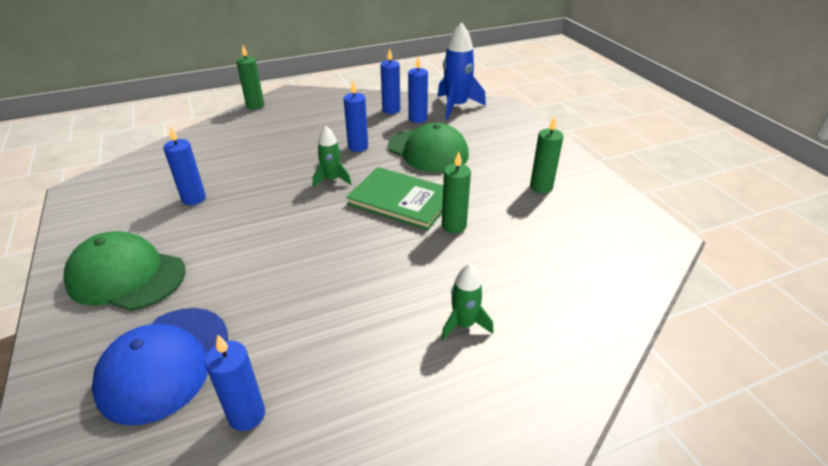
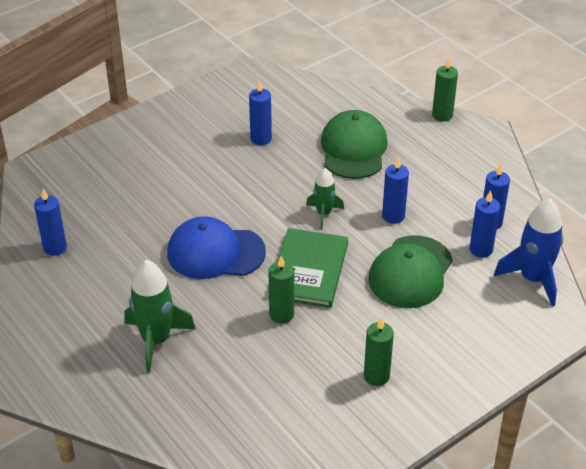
camera: 75 degrees right, 5 degrees up
(126, 276) = (158, 144): green cap -> green cap (353, 149)
(164, 363) = (86, 196): blue cap -> blue cap (215, 252)
(464, 324) = (156, 340): green rocket -> green rocket, size x1.69

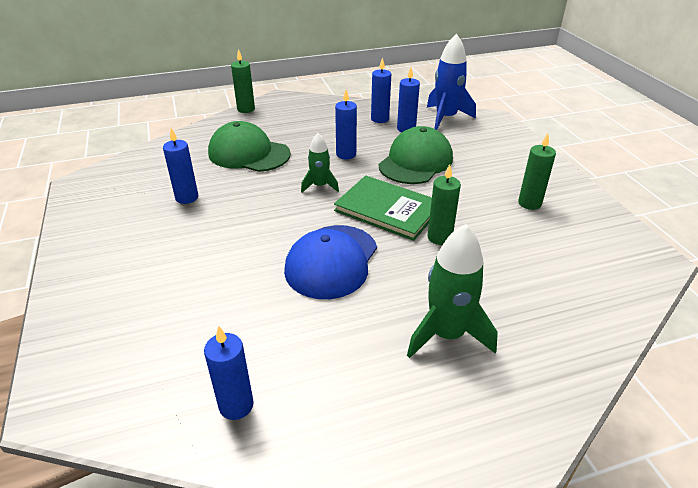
camera: 70 degrees left, 5 degrees down
(410, 272) = (416, 161): green cap -> green cap turned 105 degrees counterclockwise

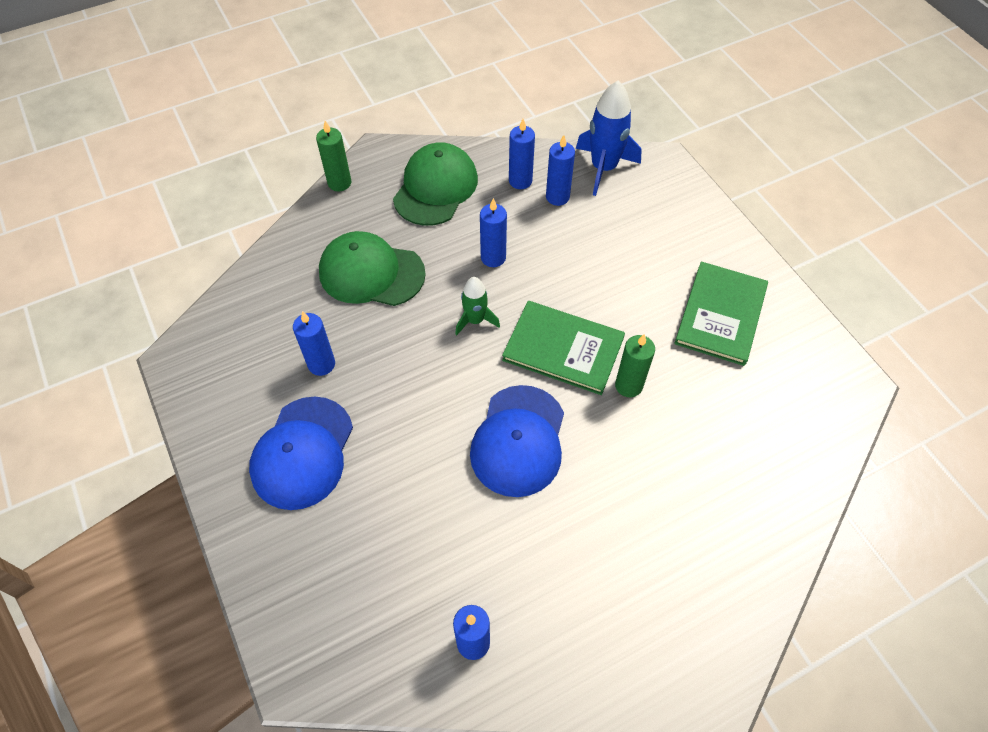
camera: 10 degrees left, 20 degrees up
(145, 247) = (302, 453): none -> blue cap
(416, 161) = (580, 259): green cap -> green cap (435, 188)
(447, 334) = (656, 522): green rocket -> none
(529, 203) = (720, 315): green candle -> green book

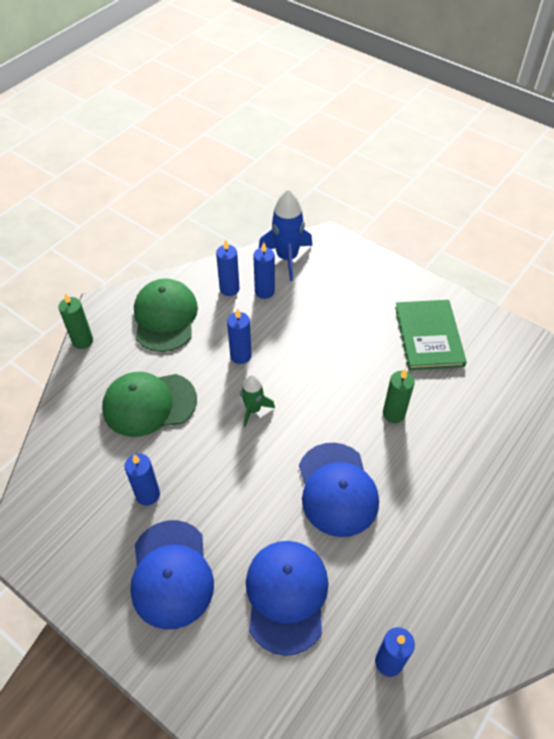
camera: 25 degrees left, 5 degrees down
(404, 526) = (286, 595): none -> blue cap
(563, 349) = (332, 405): green book -> none

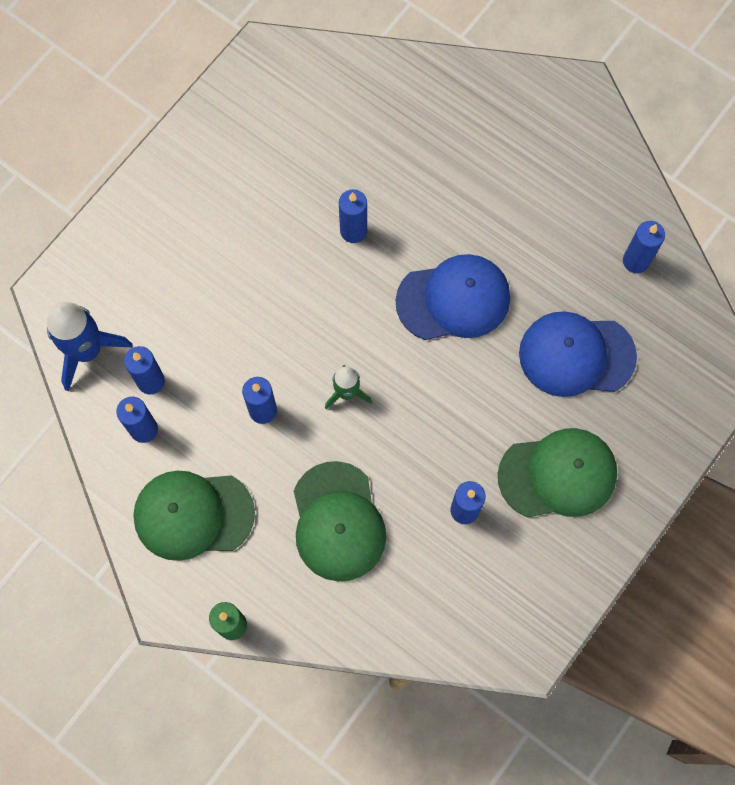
camera: 90 degrees left, 20 degrees up
(171, 574) = (558, 474): blue cap -> green cap
(393, 414) = (353, 231): green candle -> blue candle
(428, 336) = (237, 179): green book -> none

